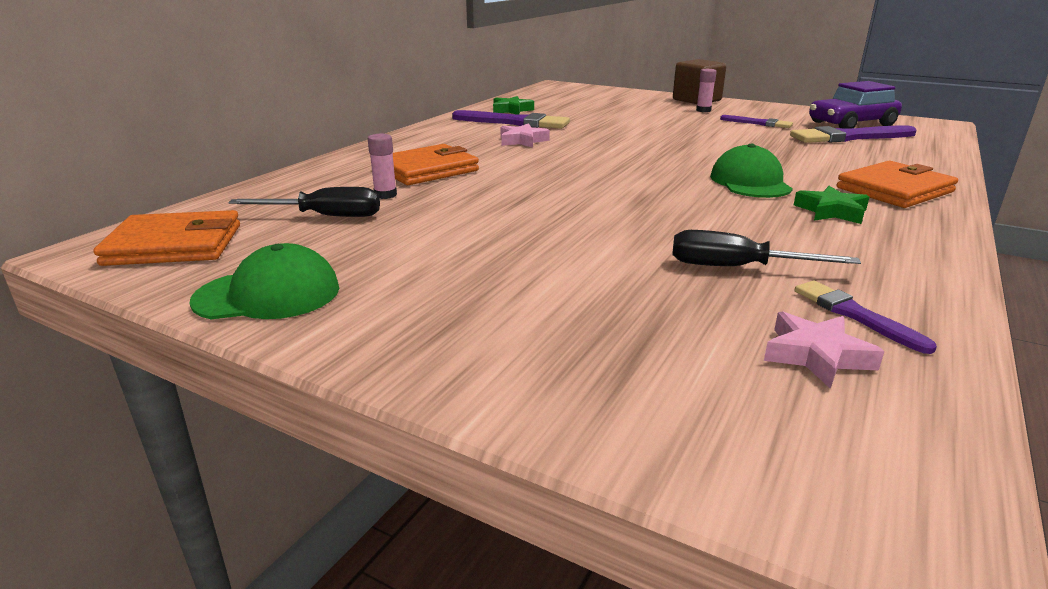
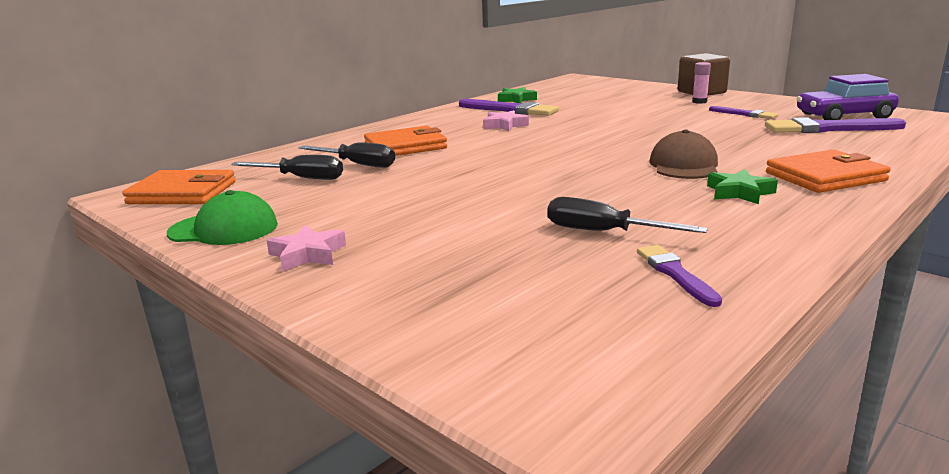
camera: 15 degrees right, 5 degrees down
(385, 195) = (357, 164): pink glue stick -> black screwdriver
(750, 182) = (684, 165): green cap -> brown cap
(816, 355) = (609, 300): pink star -> pink star (307, 254)

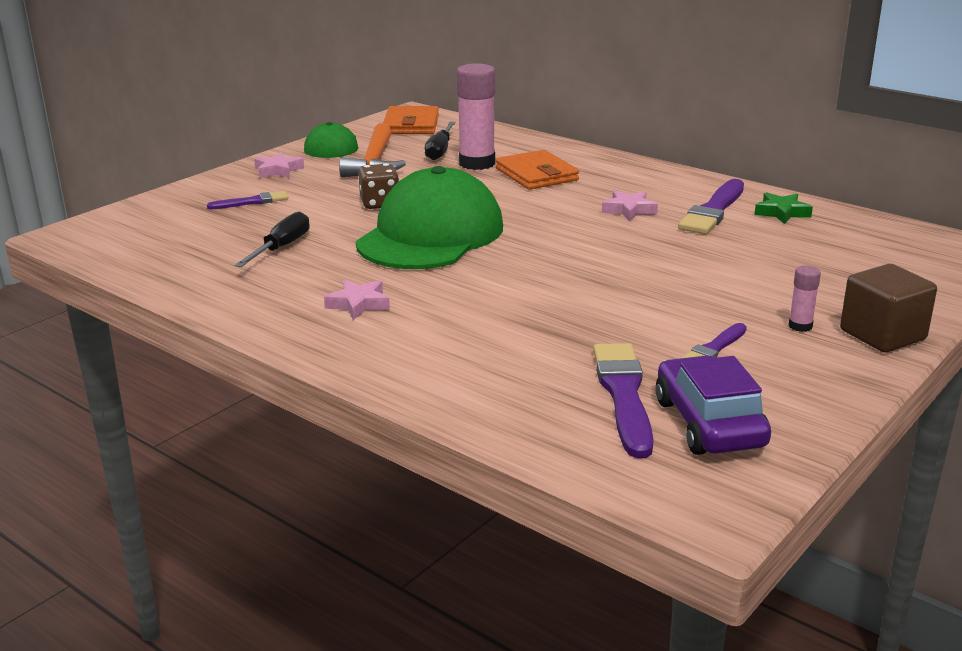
camera: 85 degrees right, 5 degrees up
(317, 204) = (374, 162): none -> orange hammer
(357, 164) = (477, 163): black screwdriver -> pink glue stick
(466, 196) = (380, 204): none -> brown dice
(559, 175) = (431, 235): none -> green cap
(675, 274) = (197, 265): purple brush -> purple brush (251, 202)
(684, 165) = (453, 288): brown cap -> none
(739, 192) = (359, 304): green star -> pink star
(825, 177) = (398, 352): orange wallet -> none

